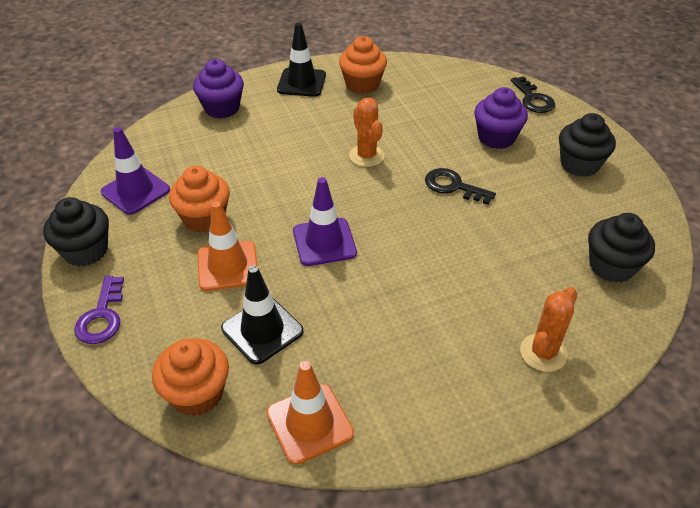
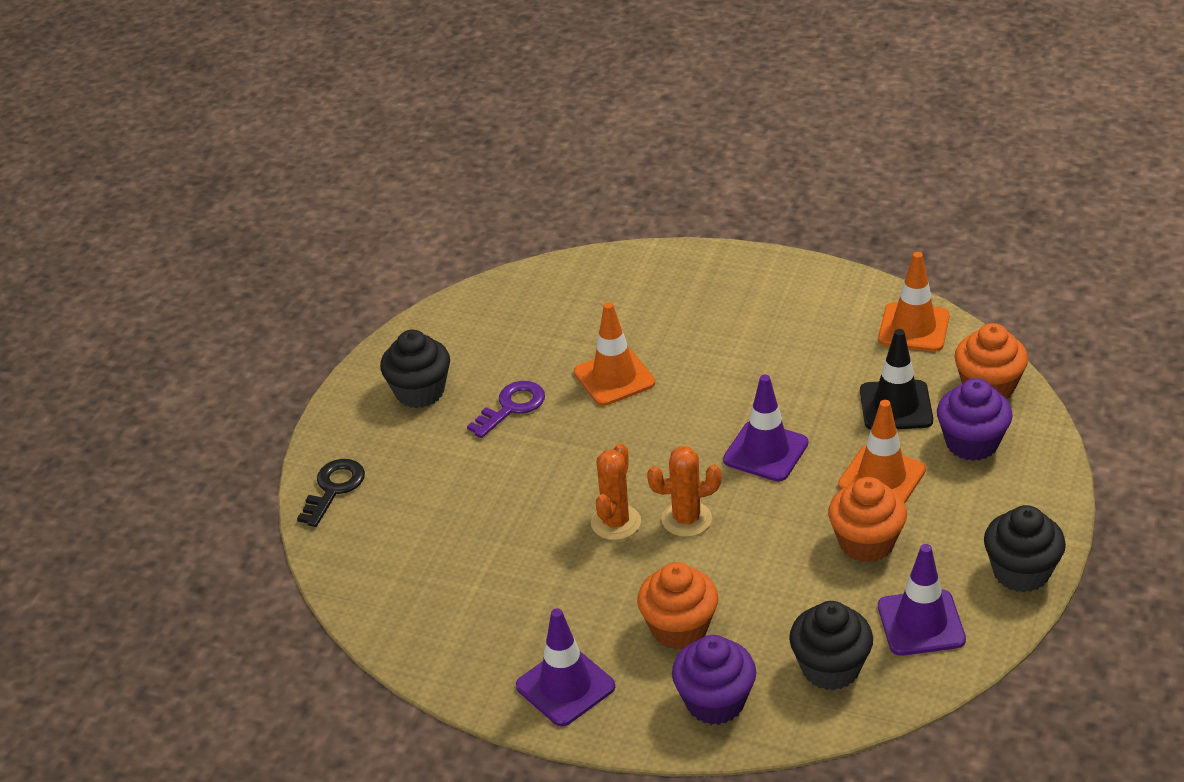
camera: 135 degrees left, 5 degrees down
(102, 316) = (1038, 491): purple key -> purple key (512, 407)
(301, 83) = (565, 686): black traffic cone -> purple traffic cone
(362, 84) = (492, 633): orange cupcake -> orange cupcake (679, 628)
(453, 186) = (573, 438): black key -> none
(483, 238) = (614, 378): none -> orange traffic cone
(496, 138) = (450, 465): purple cupcake -> purple cupcake (972, 443)
(543, 353) = (688, 282): orange cactus -> orange cactus (686, 519)
(611, 266) = (544, 303): black cupcake -> black cupcake (830, 668)

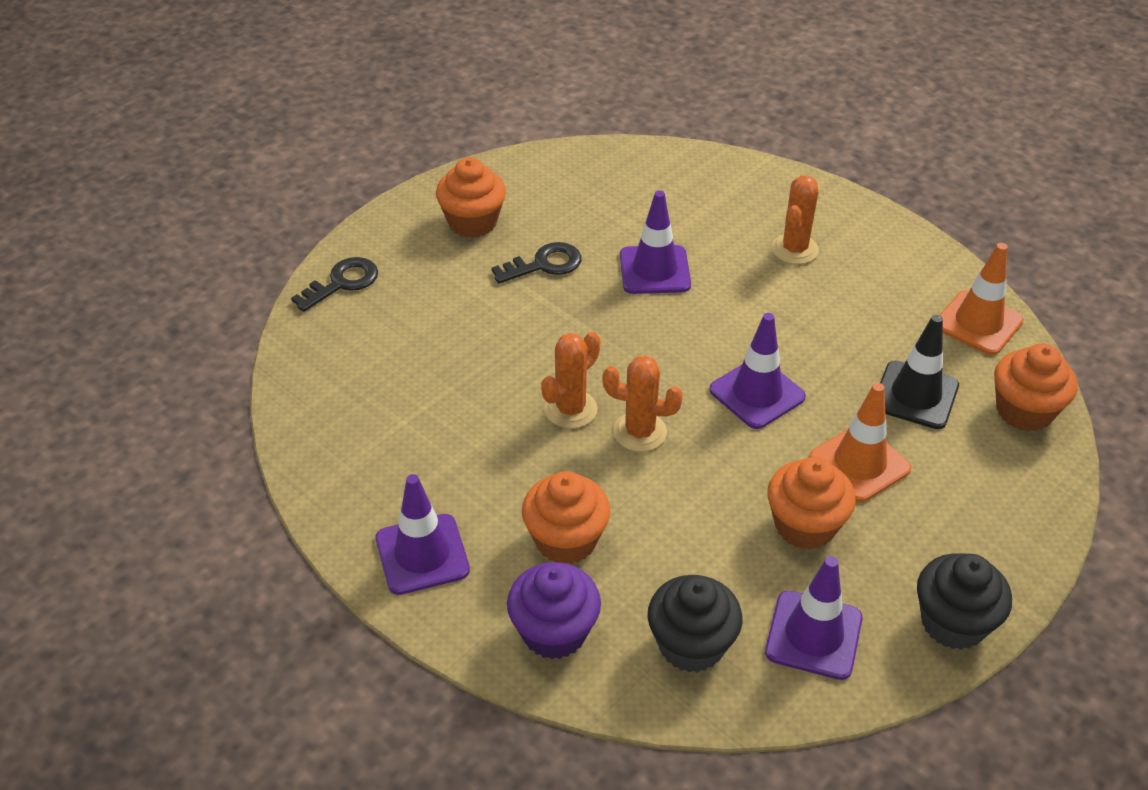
camera: 20 degrees right, 5 degrees up
(420, 392) = (472, 222): black cupcake -> orange cupcake
(512, 407) = (544, 264): purple key -> black key
(614, 378) = (654, 270): orange traffic cone -> purple traffic cone
(725, 317) = (794, 249): none -> orange cactus
(972, 443) = (975, 462): purple cupcake -> none

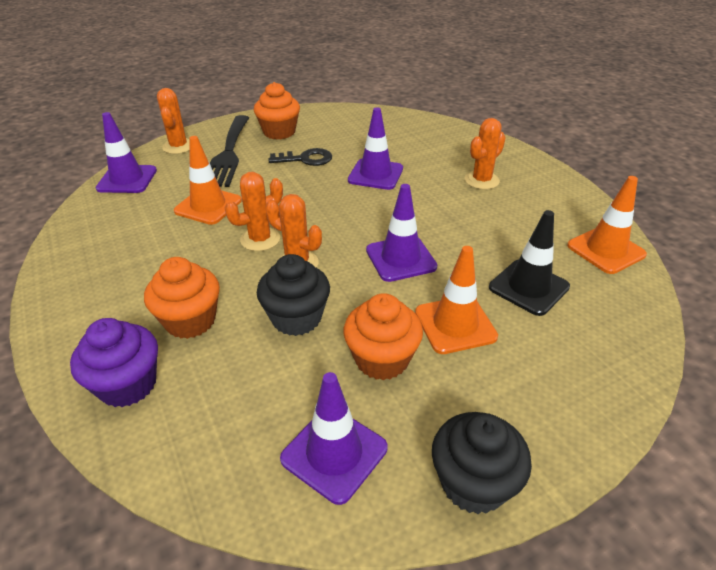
camera: 20 degrees right, 5 degrees down
(342, 283) = (178, 146): black key -> orange cactus
(422, 554) = (86, 304): purple traffic cone -> purple traffic cone (127, 179)
(427, 280) = (228, 154): none -> black fork
(465, 375) = (208, 206): none -> orange traffic cone
(691, 645) = (224, 428): black cupcake -> black cupcake (296, 318)
(1024, 411) = (622, 320): orange cupcake -> none

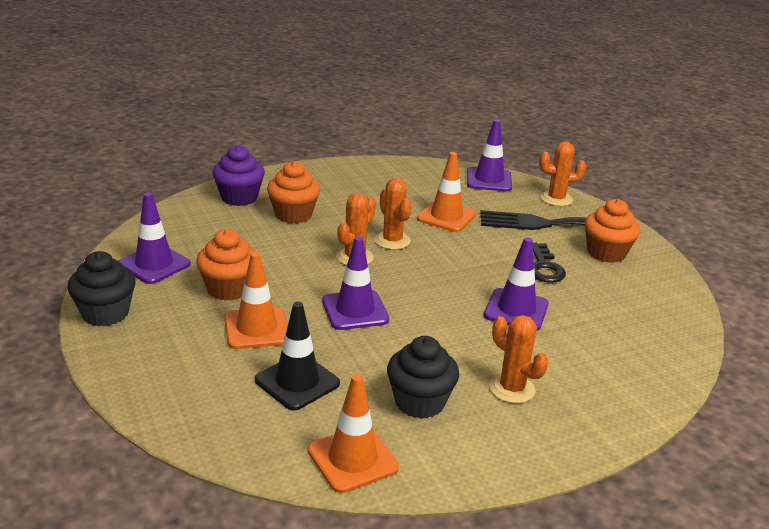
camera: 90 degrees right, 10 degrees down
(296, 318) = (285, 255): black cupcake -> black cupcake (419, 402)

